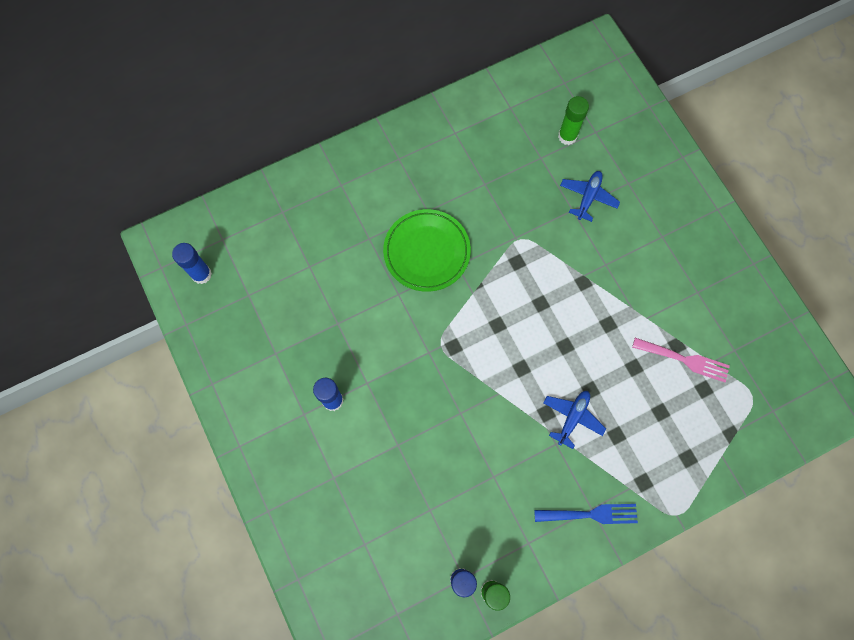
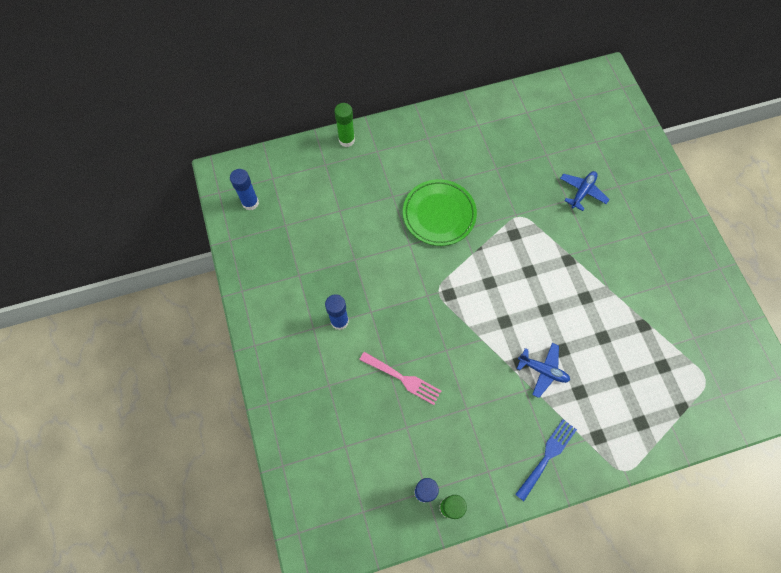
camera: 10 degrees right, 5 degrees down
(567, 136) = (571, 141): green glue stick -> green glue stick (346, 140)
(572, 418) = (543, 370): blue plane -> blue plane turned 75 degrees clockwise
(590, 514) = (547, 456): blue fork -> blue fork turned 60 degrees counterclockwise
(684, 360) = (648, 338): pink fork -> pink fork (403, 379)

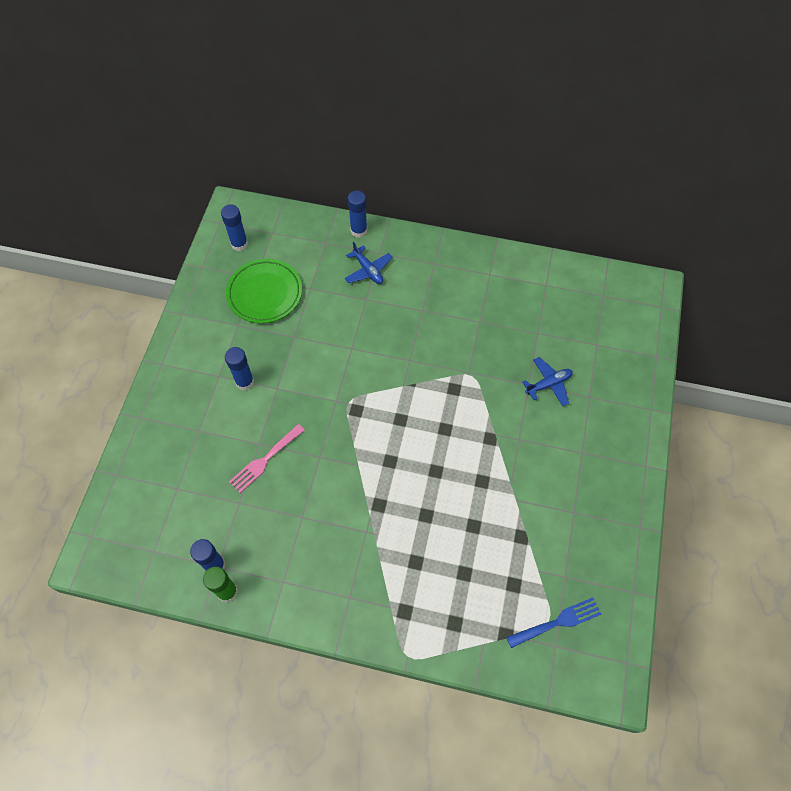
camera: 30 degrees right, 5 degrees down
(346, 140) = (359, 231): green glue stick -> blue glue stick
(403, 379) = (265, 460): pink fork -> pink fork turned 75 degrees clockwise
(439, 214) = (396, 336): green plate -> green plate (265, 293)
(543, 370) = (395, 523): blue plane -> blue plane (368, 270)
(547, 456) = (345, 600): blue fork -> blue fork (557, 622)

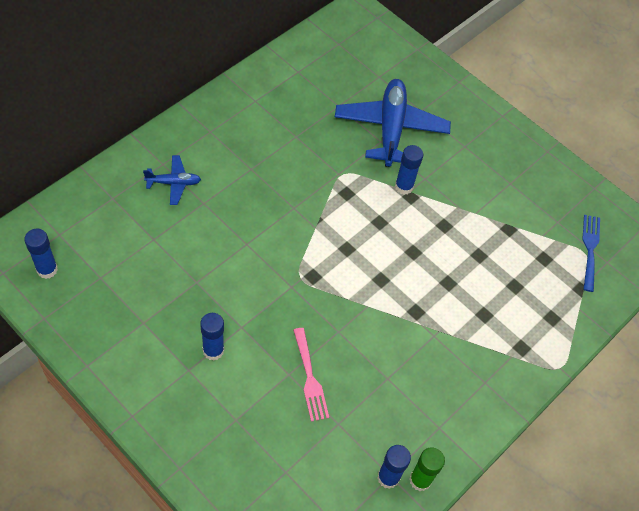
camera: 65 degrees left, 5 degrees down
(265, 293) = (126, 280): green plate -> none
(359, 231) = (123, 164): blue glue stick -> blue glue stick (404, 187)
(548, 384) = (390, 128): blue plane -> blue plane, size x2.05

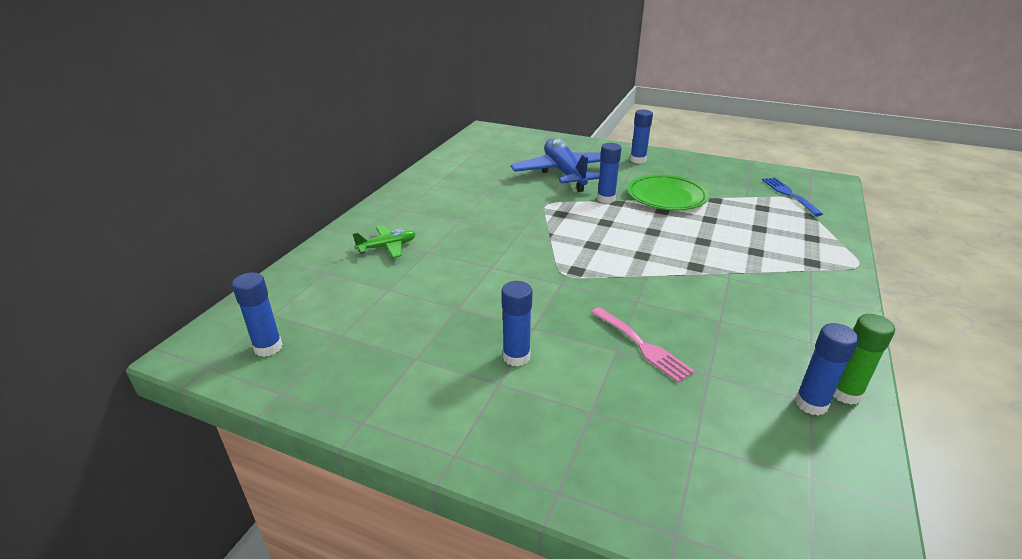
camera: 15 degrees left, 25 degrees down
(174, 183) = (387, 247): blue plane -> green plane
(464, 206) = (666, 197): none -> green plate
(482, 132) = (638, 160): none -> blue glue stick

